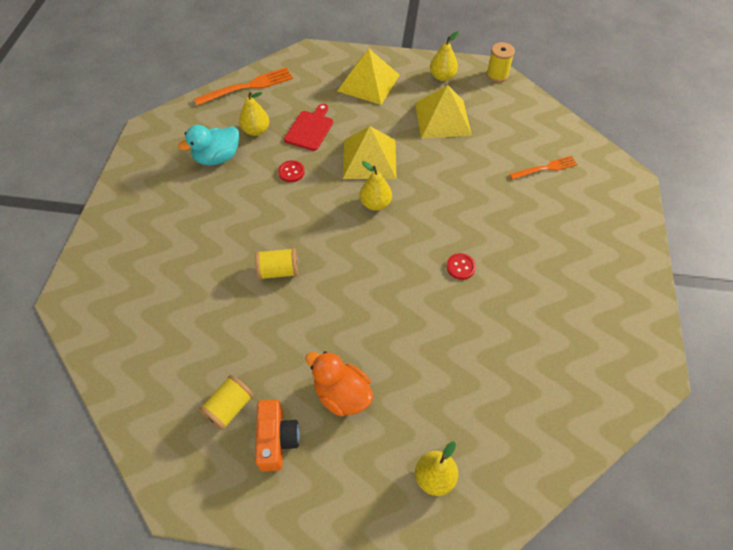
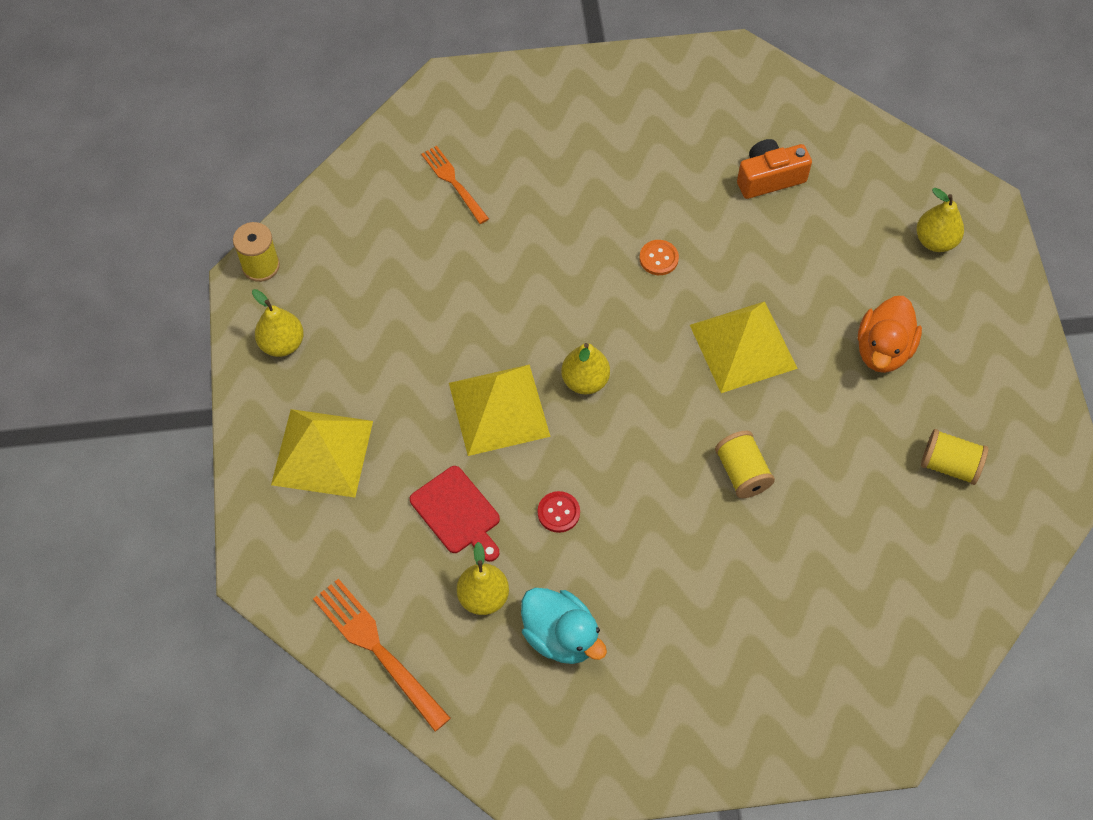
camera: 105 degrees left, 5 degrees up
(277, 440) = (963, 402): orange camera -> orange camera (769, 178)
(310, 129) = (457, 513): red cutting board -> red cutting board turned 135 degrees counterclockwise
(442, 118) = (384, 326): yellow pyramid -> yellow pyramid (742, 346)
(460, 267) = (658, 258): red button -> orange button

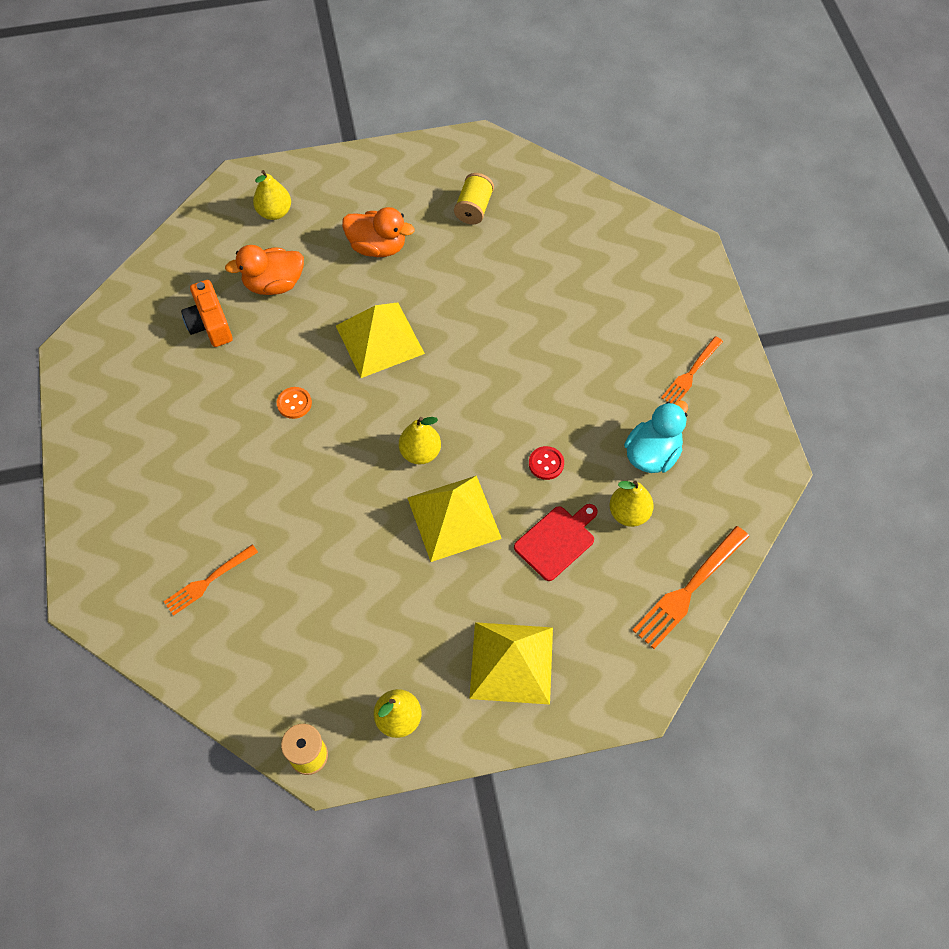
camera: 95 degrees left, 0 degrees up
(676, 704) = (691, 373): none -> orange fork
(742, 473) = (495, 337): yellow spool -> none
(825, 240) = (274, 284): none -> orange duck

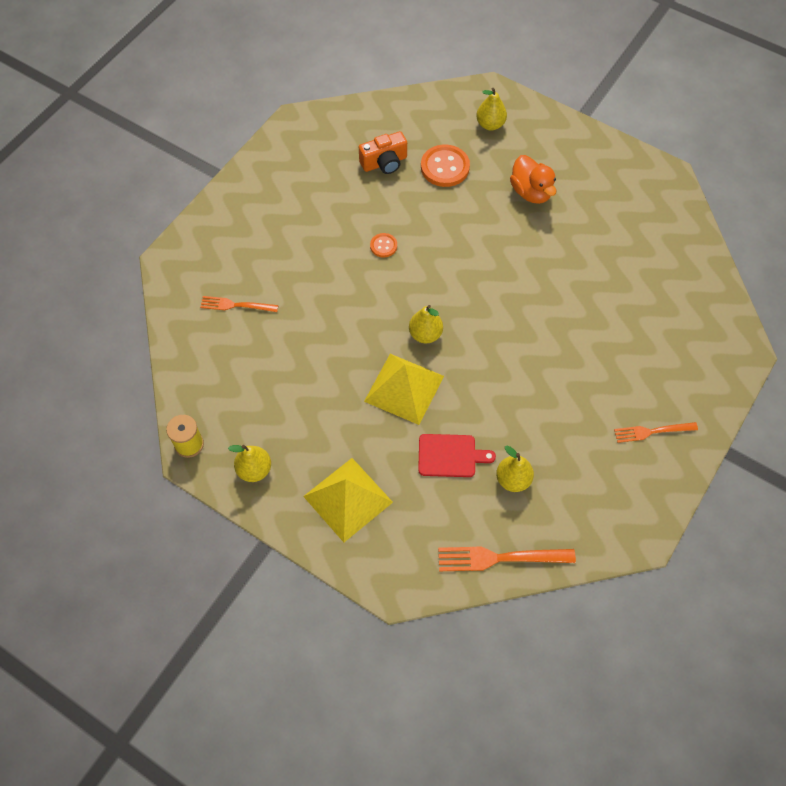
camera: 45 degrees right, 0 degrees up
(210, 324) = (384, 162): orange camera -> orange camera turned 135 degrees counterclockwise
(274, 284) = (445, 167): orange duck -> orange button
(379, 339) = (472, 248): yellow pyramid -> none
(474, 208) = (619, 214): yellow spool -> none
(546, 463) = (494, 405): red button -> none
(652, 454) = (568, 458): turquoise duck -> none

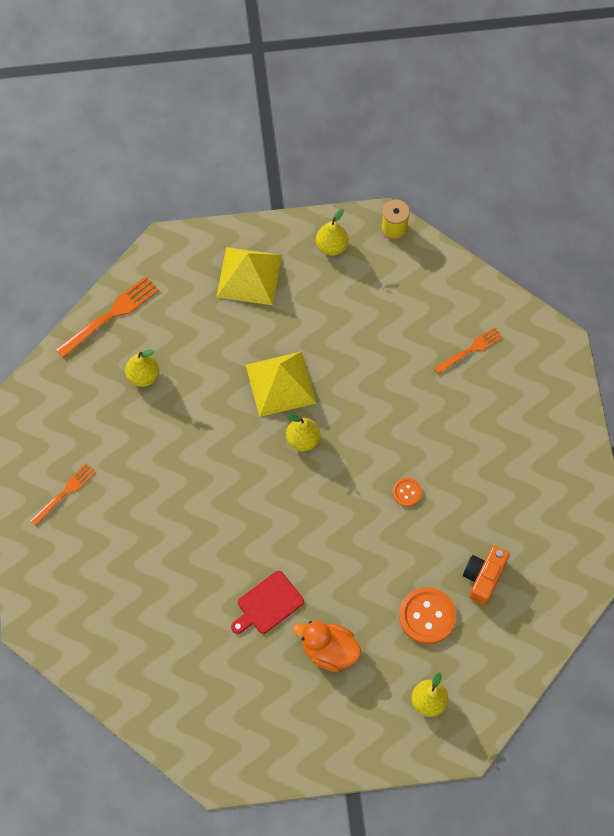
camera: 140 degrees right, 5 degrees up
(450, 456) = (203, 359): red cutting board -> red cutting board (268, 604)

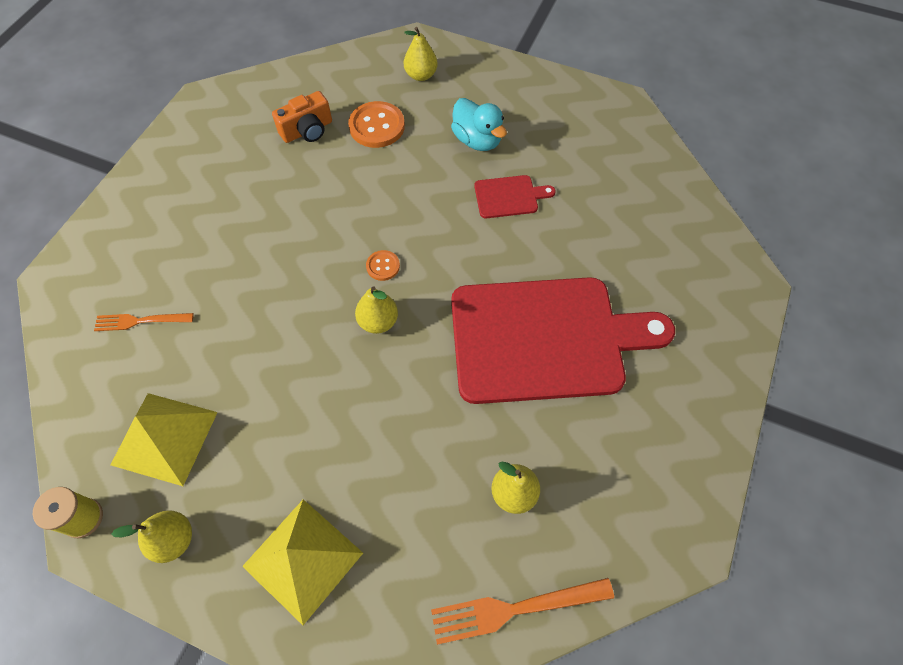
camera: 150 degrees left, 5 degrees down
(65, 492) = (670, 400): orange fork -> none
(174, 491) = (545, 339): none -> red cutting board
(280, 383) = (360, 394): yellow pyramid -> yellow pyramid (165, 438)
(329, 650) = (477, 140): orange duck -> turquoise duck
(407, 492) = (316, 223): orange button -> orange button (383, 266)

